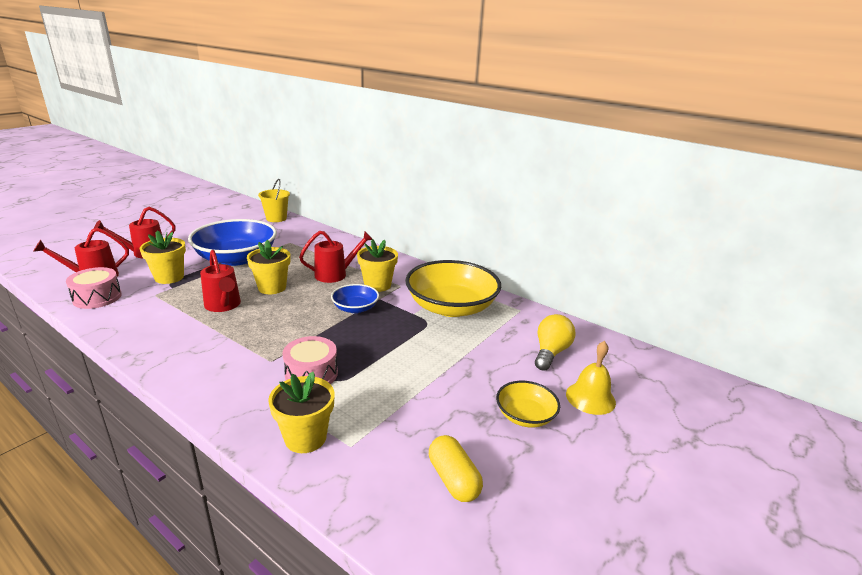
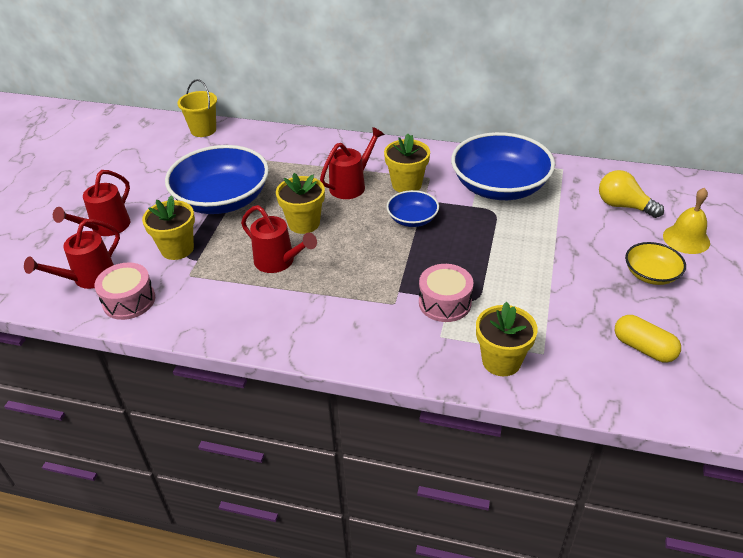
camera: 20 degrees left, 15 degrees up
(451, 307) = (499, 186): yellow bowl -> blue bowl
(550, 352) = (623, 206): yellow light bulb -> yellow light bulb turned 60 degrees counterclockwise

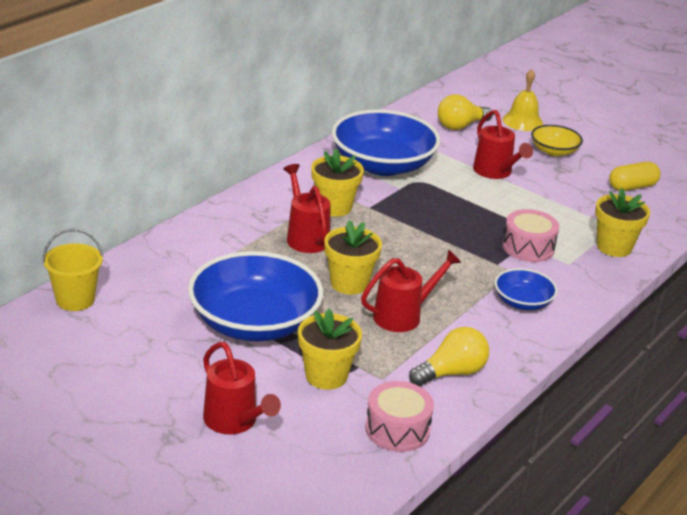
camera: 70 degrees left, 10 degrees down
(88, 278) = (332, 453): red watering can -> red watering can (496, 172)
(216, 308) = (451, 373): none -> yellow light bulb
(412, 219) = (395, 223): blue bowl -> blue bowl (522, 302)

